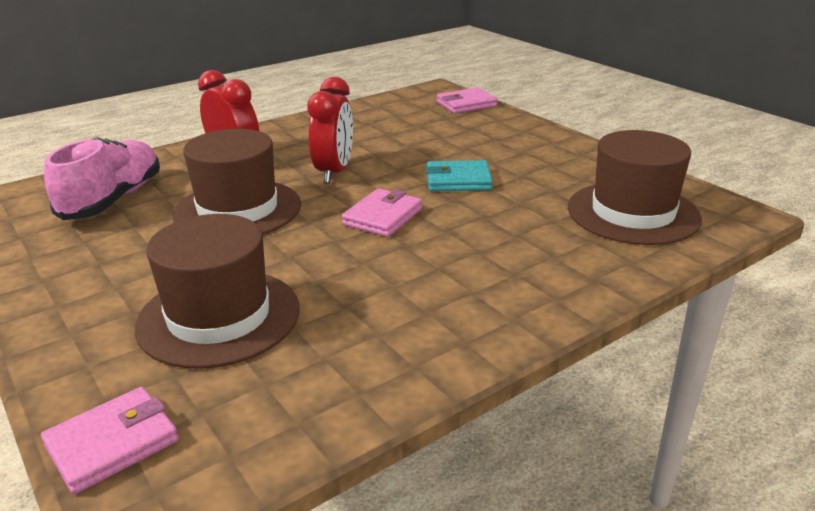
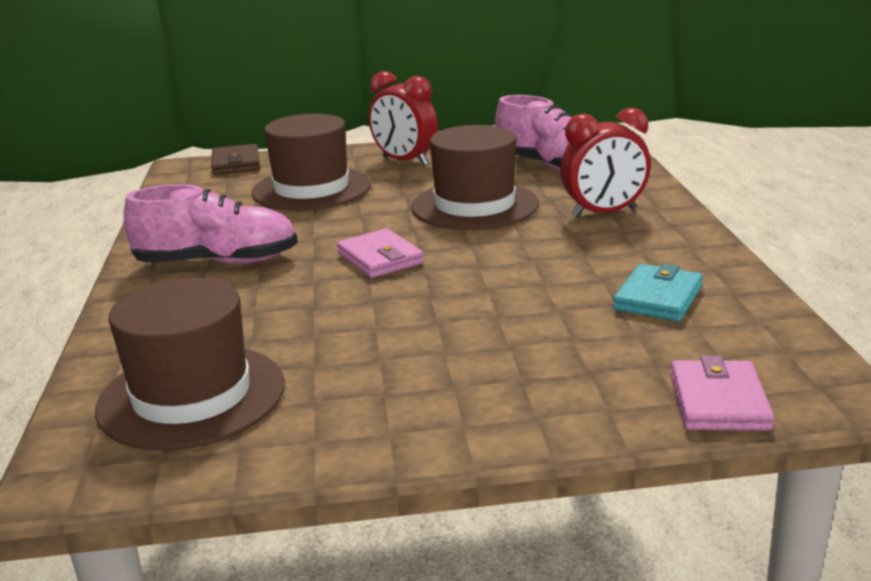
camera: 120 degrees right, 5 degrees down
(112, 443) = (236, 163): pink wallet -> brown wallet
(334, 172) = (517, 253): red clock -> red clock (405, 161)
(456, 291) = (217, 262): none -> pink shoe
(458, 180) = (414, 314): turquoise wallet -> turquoise wallet (658, 298)

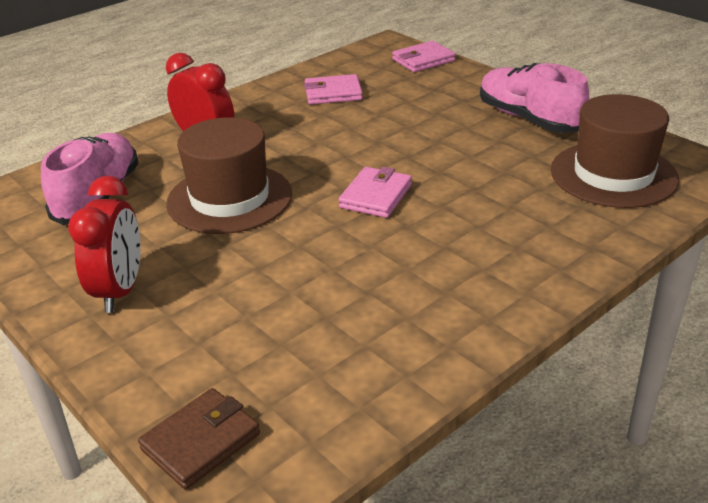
camera: 125 degrees left, 10 degrees up
(217, 262) = (467, 269): pink shoe -> pink shoe (528, 119)
(311, 189) = (252, 313): brown hat -> none
(658, 298) = (333, 93): turquoise wallet -> pink wallet

